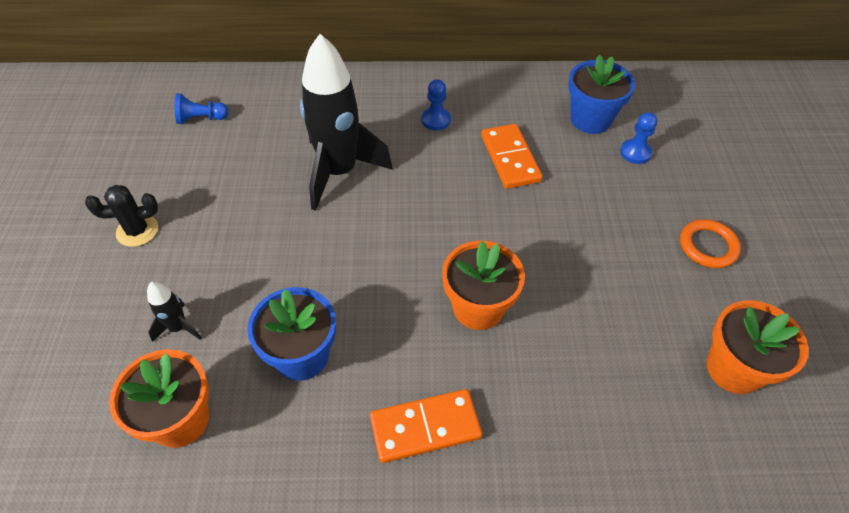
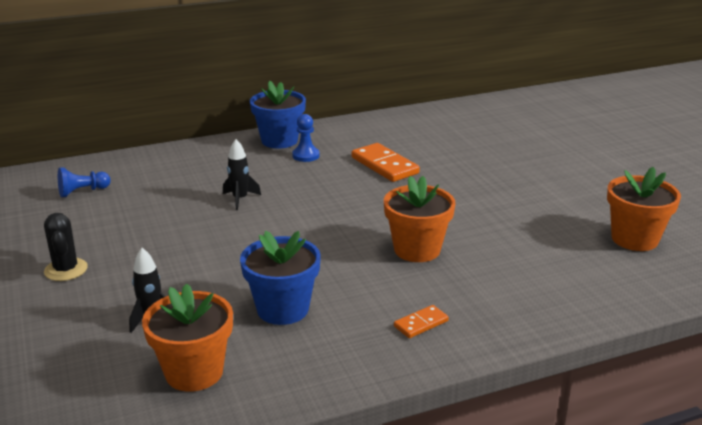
camera: 20 degrees left, 25 degrees down
(137, 231) = (66, 270): black cactus -> black cactus turned 75 degrees counterclockwise
(339, 172) = (240, 199): black rocket -> black rocket, size x0.43
(425, 427) = (421, 324): orange domino -> orange domino, size x0.54
(590, 119) = (434, 134): blue flower pot -> blue flower pot (279, 140)
(635, 152) = (482, 145): blue pawn -> none
(708, 246) = (571, 182): orange ring -> none

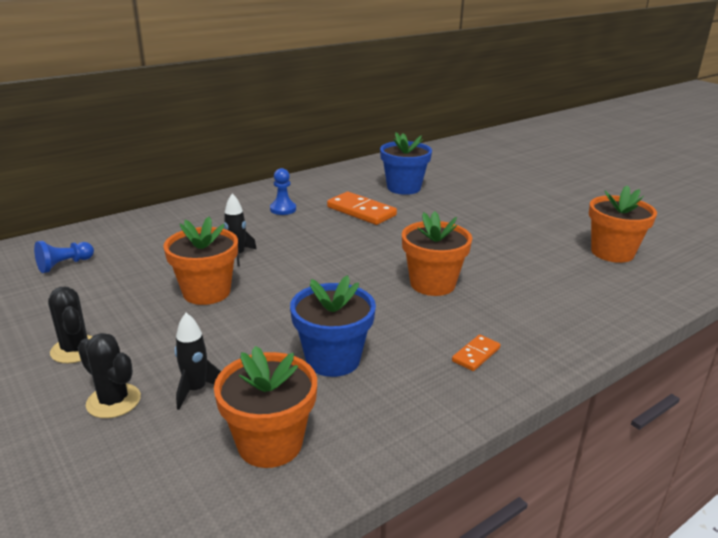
camera: 15 degrees left, 0 degrees up
(81, 318) = (113, 401): none -> black cactus
(197, 232) = (206, 292): none -> orange flower pot
(279, 140) = (251, 198): blue flower pot -> blue flower pot (403, 188)

